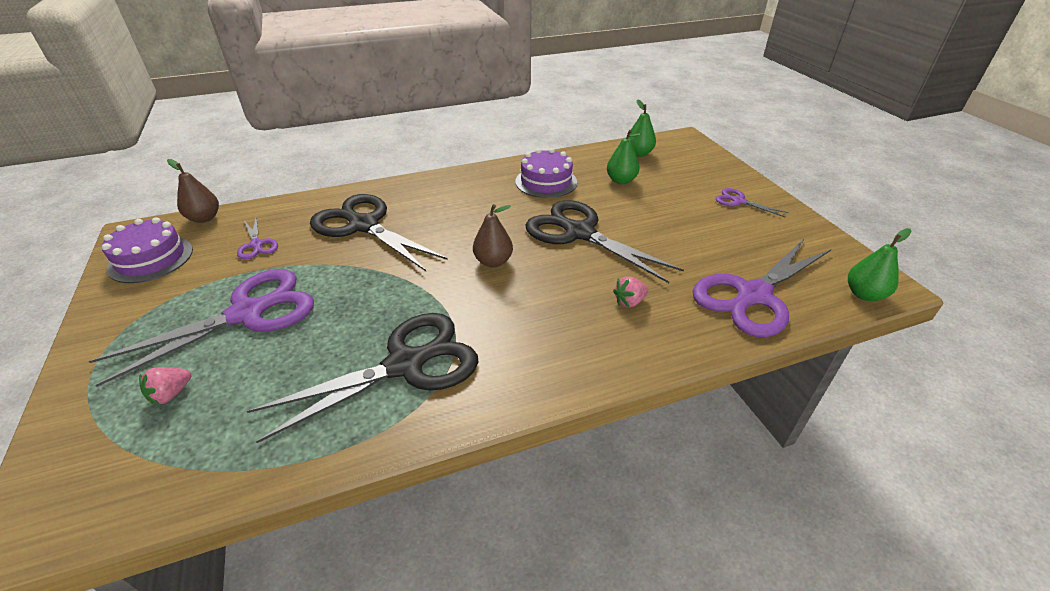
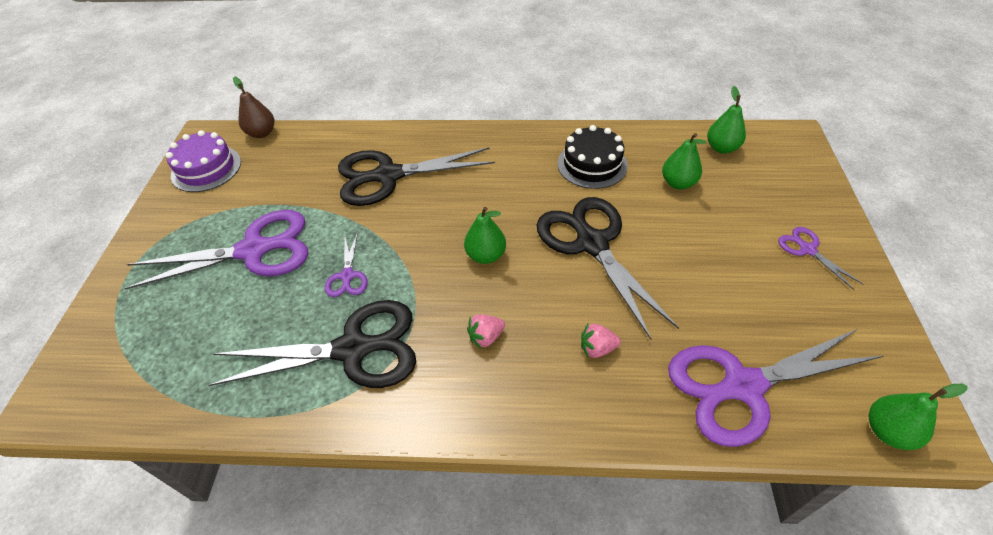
camera: 25 degrees right, 10 degrees up
(171, 394) = (171, 314): pink strawberry -> pink strawberry (486, 337)
(257, 245) = (290, 175): purple scissors -> purple scissors (347, 276)
(363, 225) = (387, 176): black scissors -> black scissors turned 75 degrees counterclockwise
(493, 262) = (485, 255): brown pear -> green pear
(546, 182) = (592, 164): purple cake -> black cake

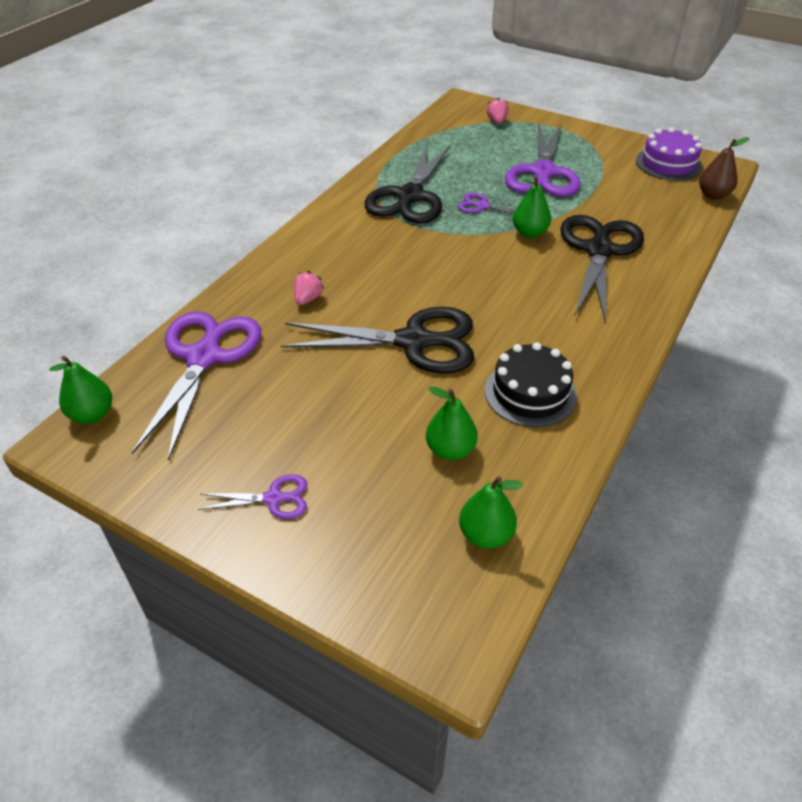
camera: 115 degrees right, 5 degrees down
(485, 255) = (450, 276): green pear -> green pear (529, 233)
(486, 337) = (368, 251): pink strawberry -> pink strawberry (497, 121)

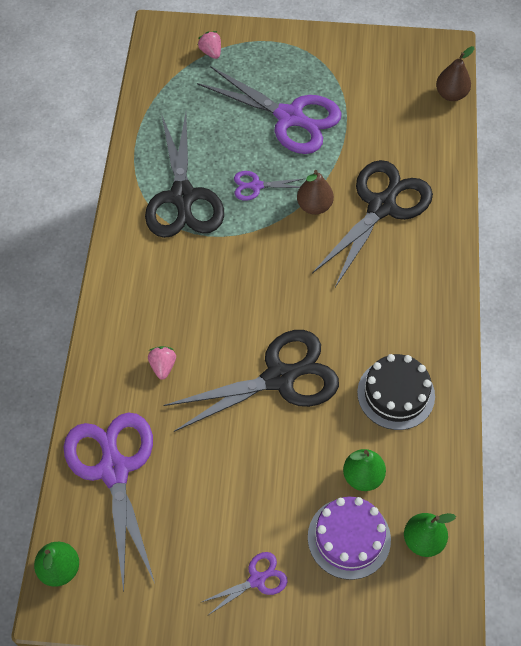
camera: 25 degrees left, 15 degrees up
(529, 233) = (314, 206): green pear -> brown pear
(543, 173) = (290, 118): purple scissors -> purple scissors turned 45 degrees counterclockwise
(599, 250) = (382, 205): black scissors -> black scissors turned 45 degrees clockwise
(668, 163) = (397, 62): purple cake -> purple cake (349, 538)

